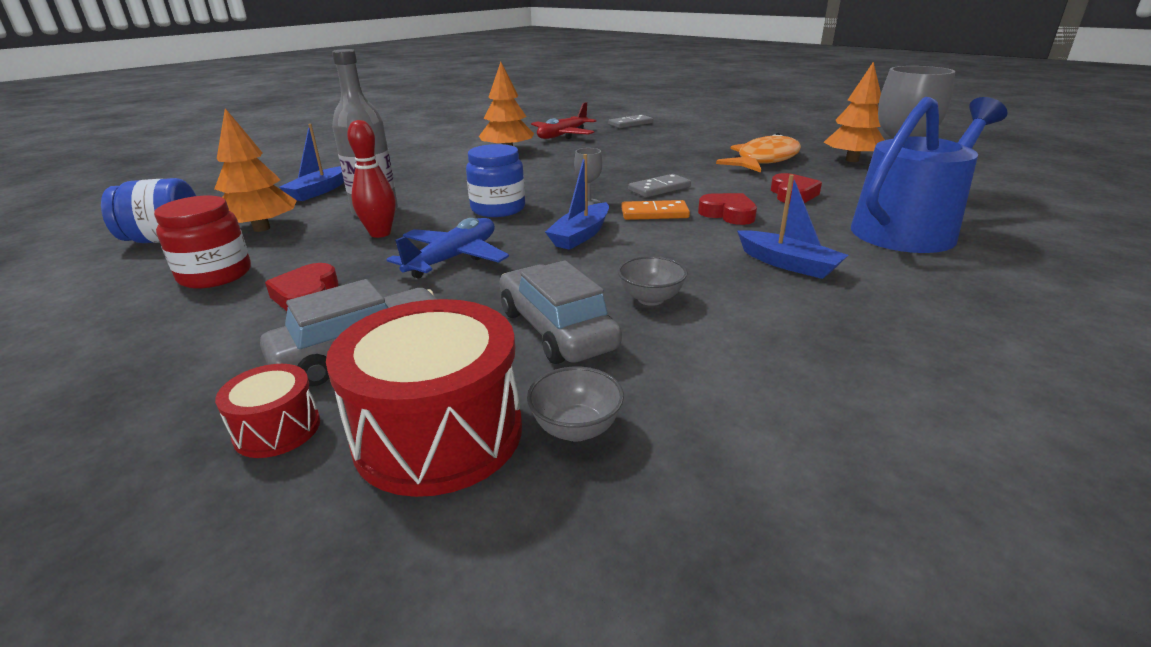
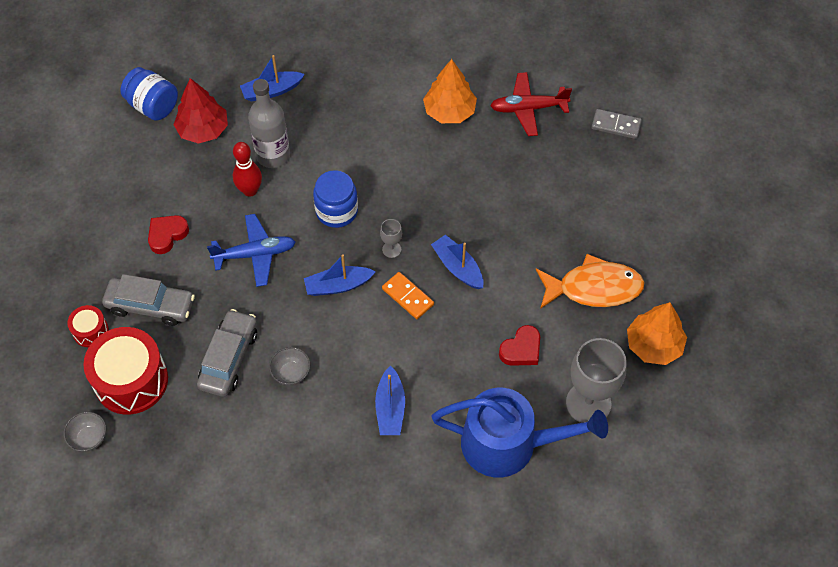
camera: 45 degrees right, 30 degrees up
(215, 275) = (147, 176): red jar -> none
(261, 228) = (203, 130): orange tree -> red tree
(576, 428) = (170, 419): grey bowl -> grey bowl (89, 438)
(659, 189) = (458, 267): grey domino -> blue boat
(728, 214) = (444, 335): red heart -> none

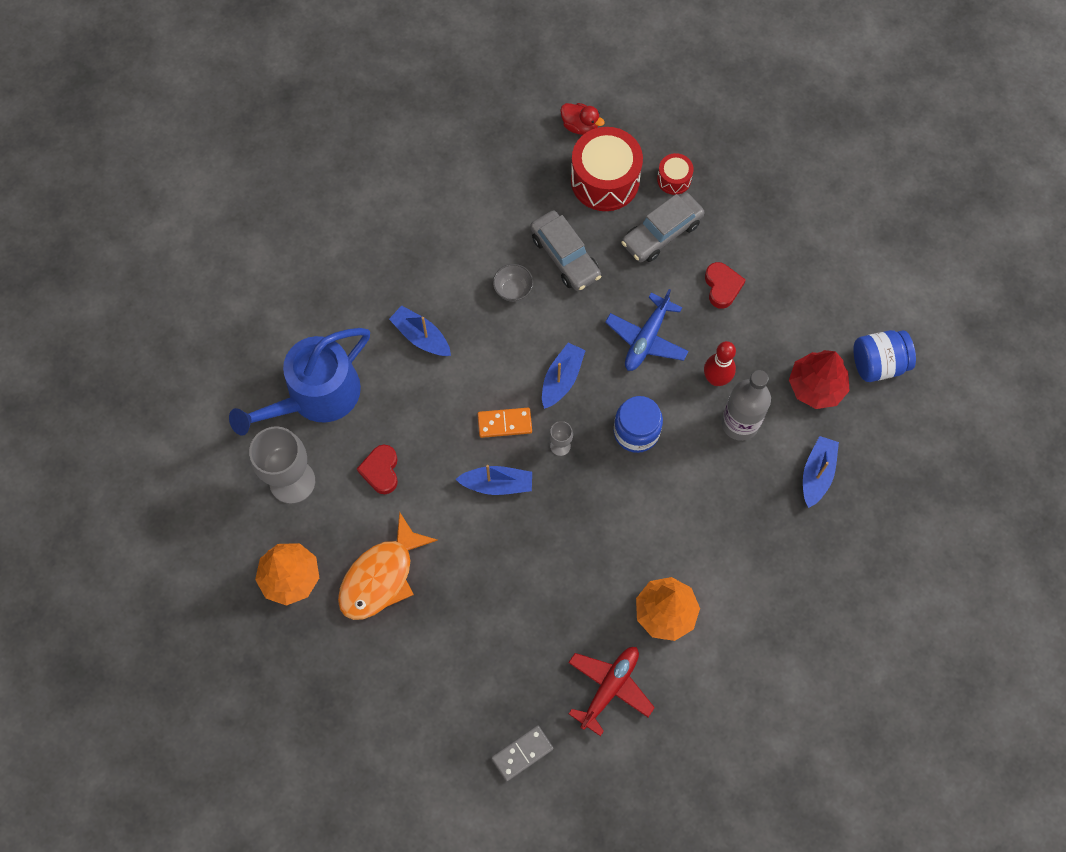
camera: 130 degrees right, 10 degrees up
(89, 438) = (580, 126): grey bowl -> red duck

